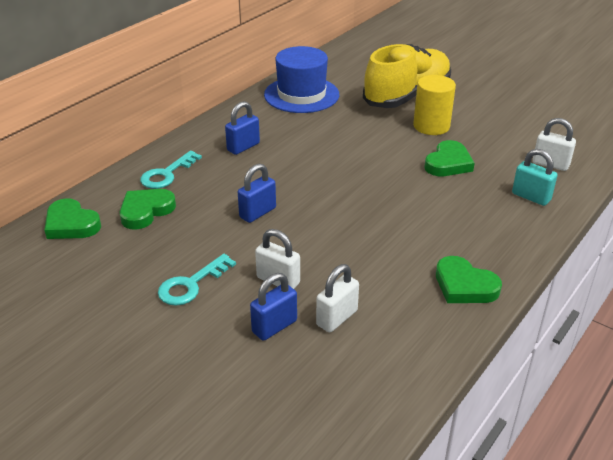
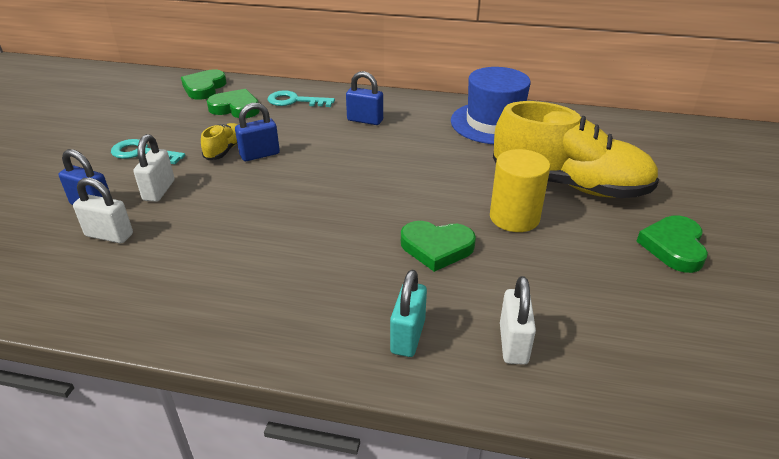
camera: 65 degrees right, 0 degrees up
(231, 231) = (225, 150): none -> yellow shoe
(257, 213) = (260, 155): blue padlock -> blue padlock turned 45 degrees counterclockwise
(464, 285) = (183, 310): green heart -> green heart (673, 247)

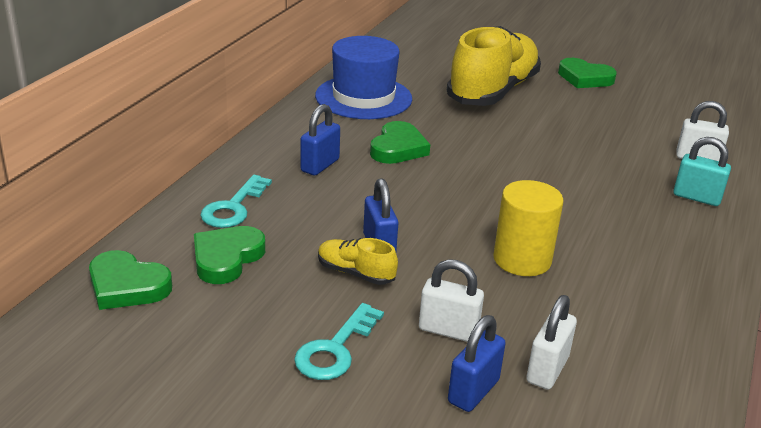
camera: 80 degrees left, 5 degrees down
(436, 248) = (582, 166): green heart -> green heart (398, 148)
(514, 217) = (539, 124): yellow cylinder -> yellow cylinder (522, 259)

